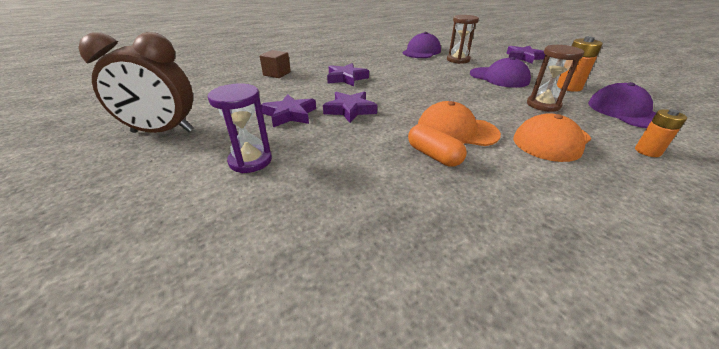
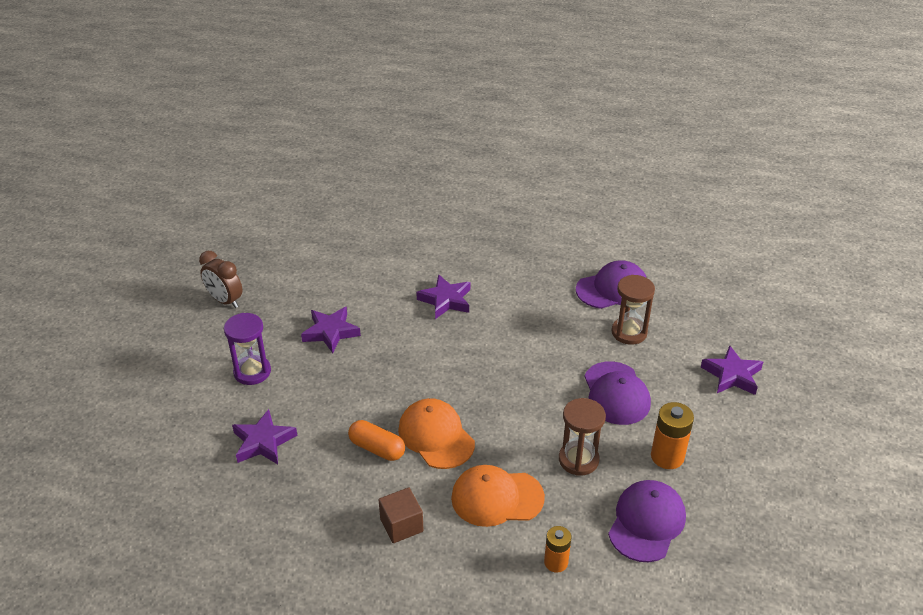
camera: 40 degrees right, 5 degrees up
(162, 132) = (225, 301): brown clock -> brown clock, size x0.63
(277, 74) = (388, 254): brown cube -> brown cube (401, 525)
(350, 110) = (385, 355): purple star -> purple star (263, 442)
(434, 155) = (377, 448): orange capsule -> orange capsule turned 60 degrees counterclockwise

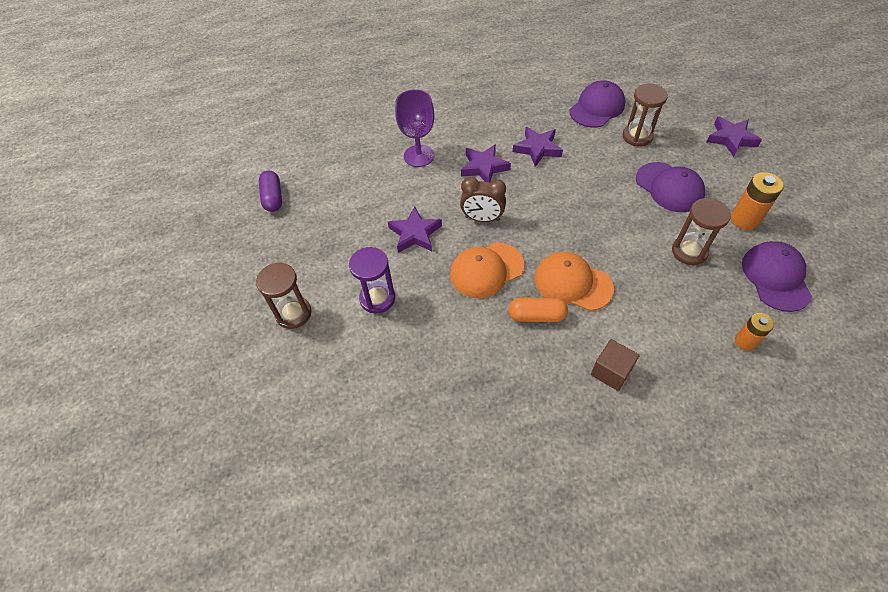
camera: 25 degrees left, 15 degrees up
(175, 353) = (293, 313): none -> brown hourglass
(225, 301) = (300, 245): brown clock -> brown clock (482, 218)
(236, 251) = (273, 198): none -> purple capsule
(263, 442) = (439, 356): purple star -> purple star (537, 149)
(393, 266) = (419, 156): none -> purple goblet
(497, 498) = (660, 311): orange cap -> orange cap (486, 270)

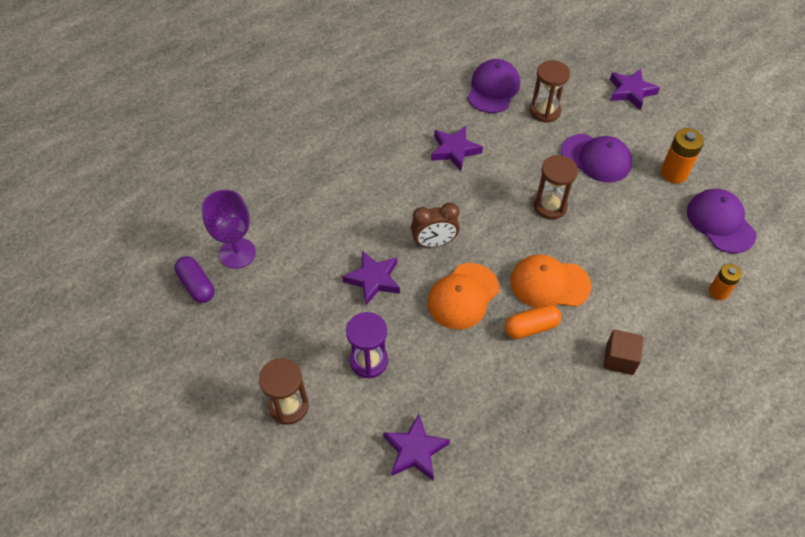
camera: 25 degrees left, 0 degrees up
(419, 156) = (335, 191): purple goblet -> purple goblet (237, 253)
(484, 167) = (410, 186): purple star -> purple star (415, 450)
(689, 251) = (639, 219): brown hourglass -> brown hourglass (550, 206)

